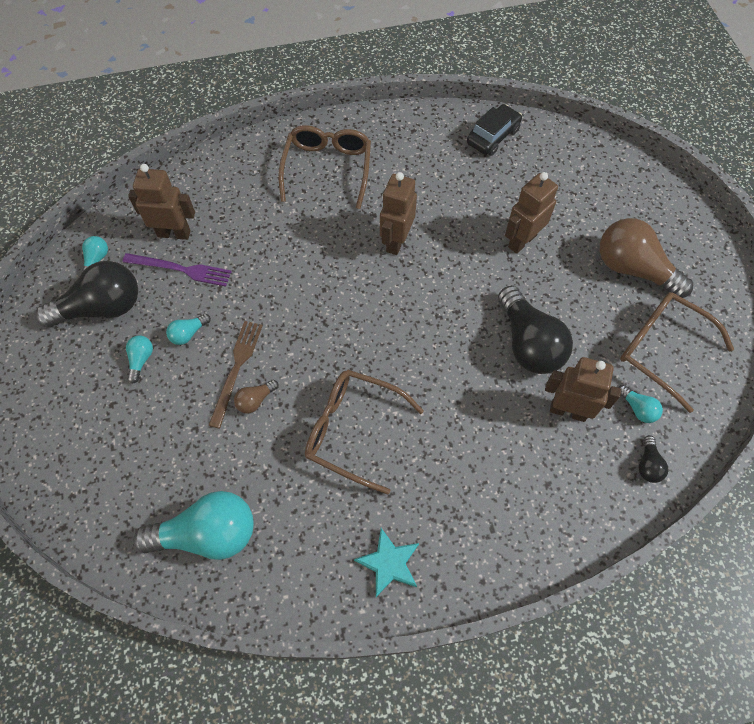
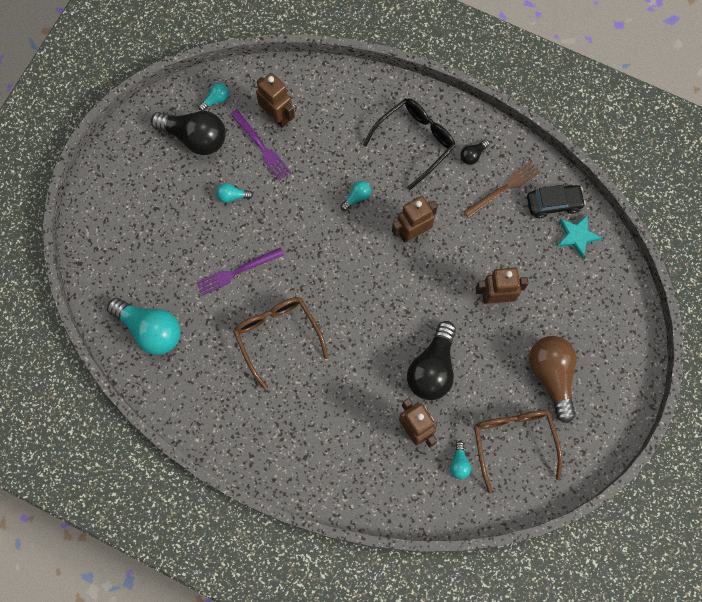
camera: 40 degrees right, 10 degrees up
(141, 360) = (192, 192): turquoise light bulb -> turquoise light bulb (357, 197)
(236, 369) = (242, 242): brown fork -> brown fork (504, 188)
(255, 400) = (237, 272): brown light bulb -> purple fork
(327, 169) = (415, 141): brown glasses -> black glasses
(389, 563) = (232, 427): turquoise star -> turquoise star (577, 236)
(648, 465) = (430, 499): black light bulb -> black light bulb (473, 155)

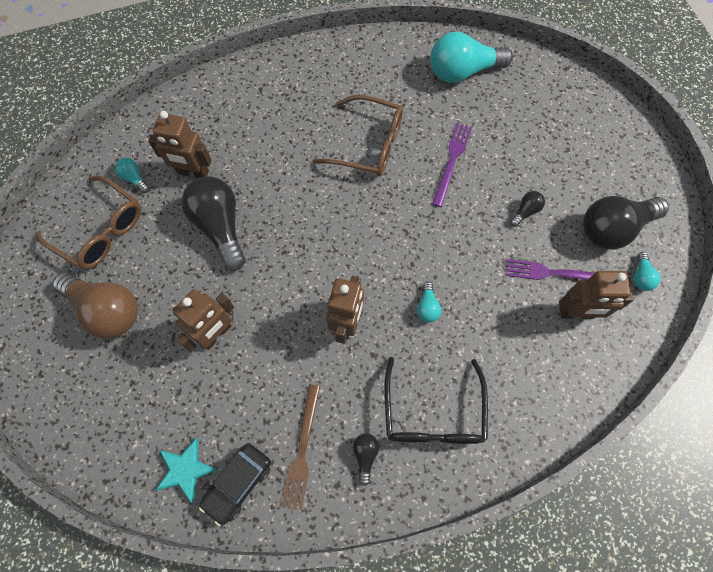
camera: 135 degrees right, 5 degrees down
(232, 196) = (525, 211): turquoise light bulb -> black light bulb

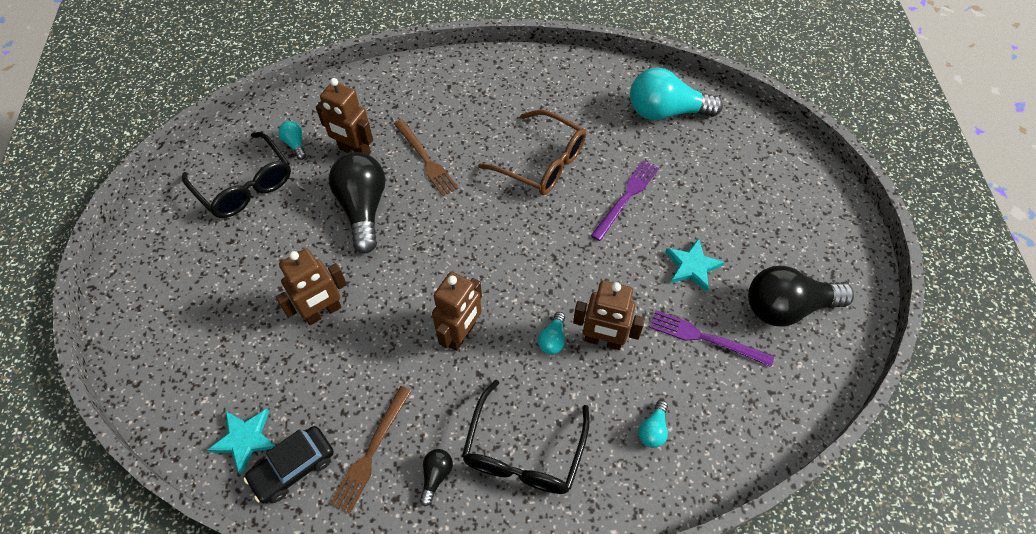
camera: 15 degrees right, 10 degrees down
(100, 230) = (245, 185): brown glasses -> black glasses
(107, 311) = (224, 263): brown light bulb -> none
(262, 166) = (426, 159): none -> brown fork
(525, 211) = (692, 266): black light bulb -> turquoise star
(576, 313) = (718, 386): brown robot -> brown robot (603, 340)
(640, 276) = (804, 365): turquoise light bulb -> turquoise light bulb (653, 429)

